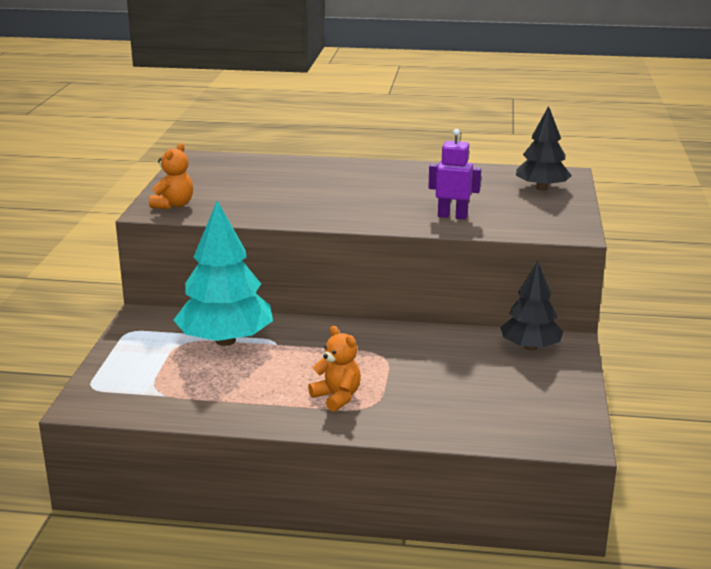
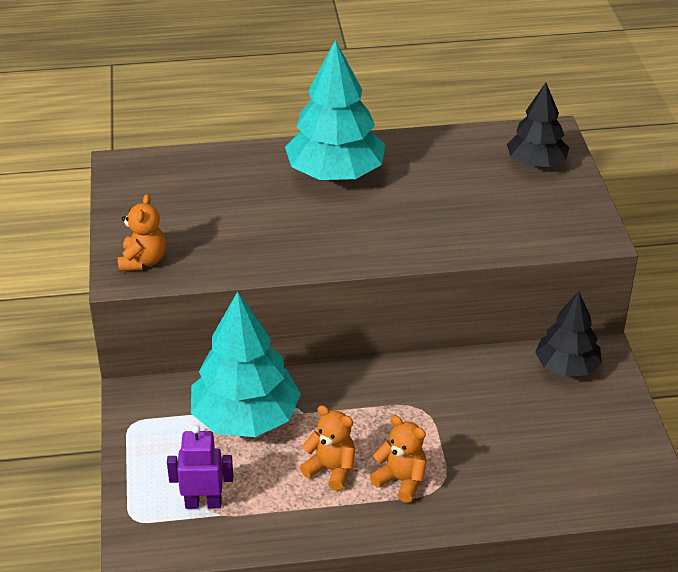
camera: 15 degrees left, 15 degrees up
(279, 382) = (331, 470): none -> orange teddy bear
(363, 177) = (335, 173): none -> turquoise tree
(452, 216) = (462, 229): purple robot -> purple robot (203, 503)

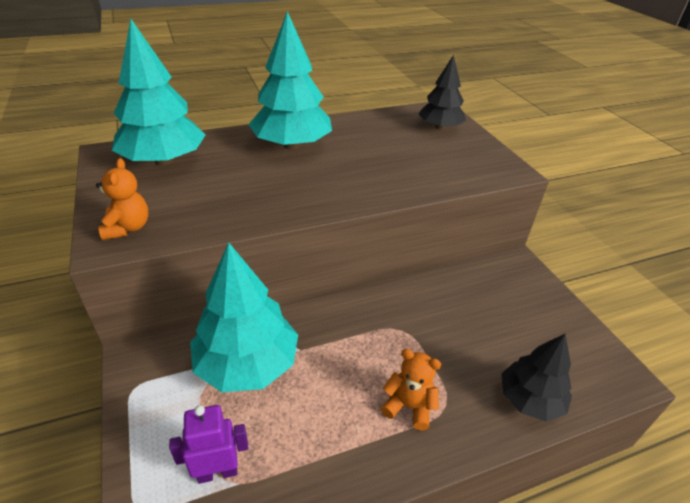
camera: 15 degrees left, 0 degrees up
(184, 182) = (164, 160): none -> turquoise tree
(331, 470) = (340, 406): orange teddy bear -> none
(566, 367) = (499, 277): black tree -> black tree (529, 400)

